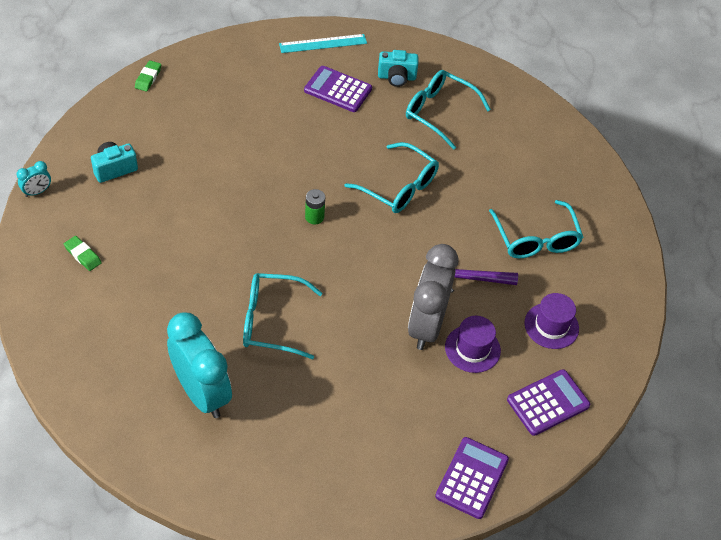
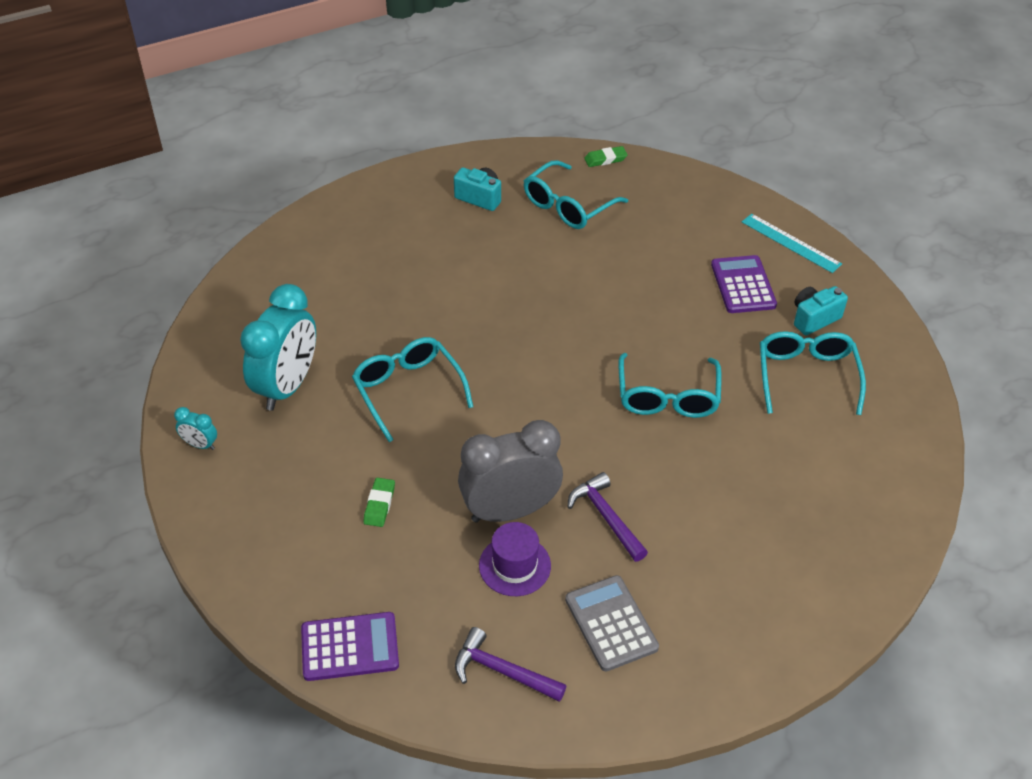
camera: 60 degrees right, 5 degrees down
(37, 192) = (408, 170): turquoise clock -> turquoise clock (200, 444)
(83, 255) = (368, 232): green eraser -> green eraser (379, 504)
(314, 217) = (561, 354): green battery -> none
(396, 77) = (814, 319): turquoise camera -> turquoise camera turned 90 degrees clockwise
(536, 239) = (719, 549): turquoise glasses -> turquoise glasses (567, 206)
(548, 402) = (502, 671): purple calculator -> purple hammer
(551, 326) = (611, 623): purple hat -> grey calculator

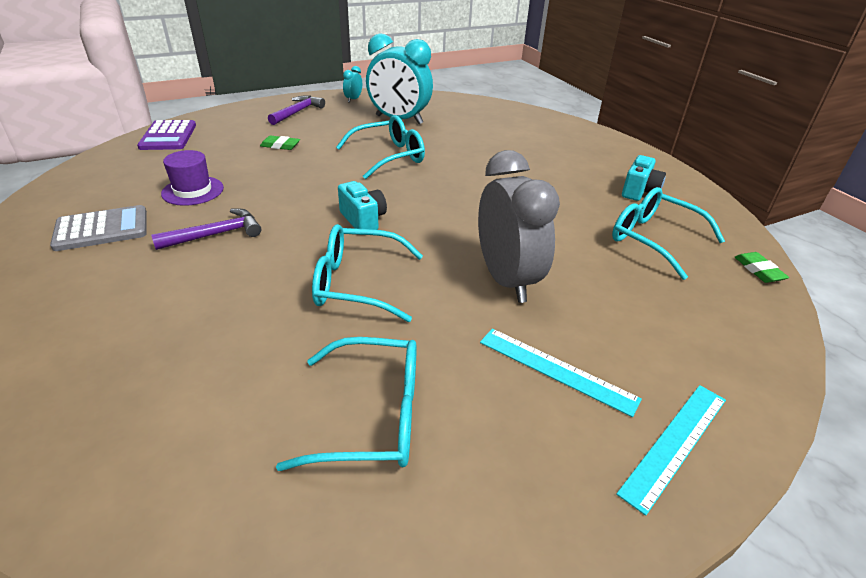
camera: 90 degrees right, 10 degrees down
(502, 671) = (102, 182): purple hammer -> purple hammer (297, 112)
(510, 511) = (248, 191): grey clock -> grey clock (506, 280)
(743, 285) = (556, 370): purple calculator -> turquoise ruler
(814, 319) = (496, 446): turquoise camera -> turquoise camera (363, 220)

